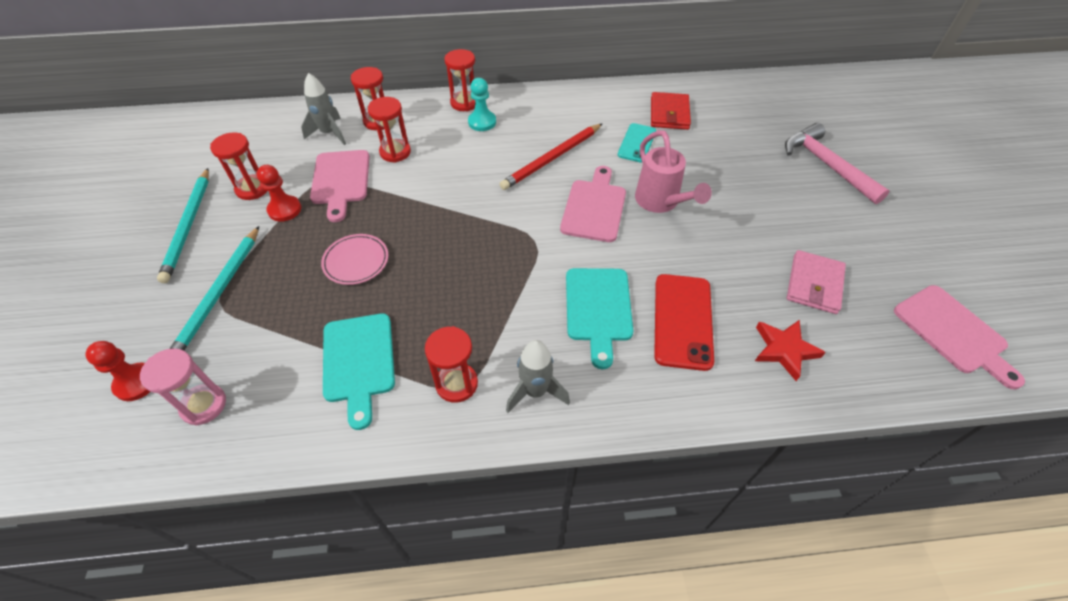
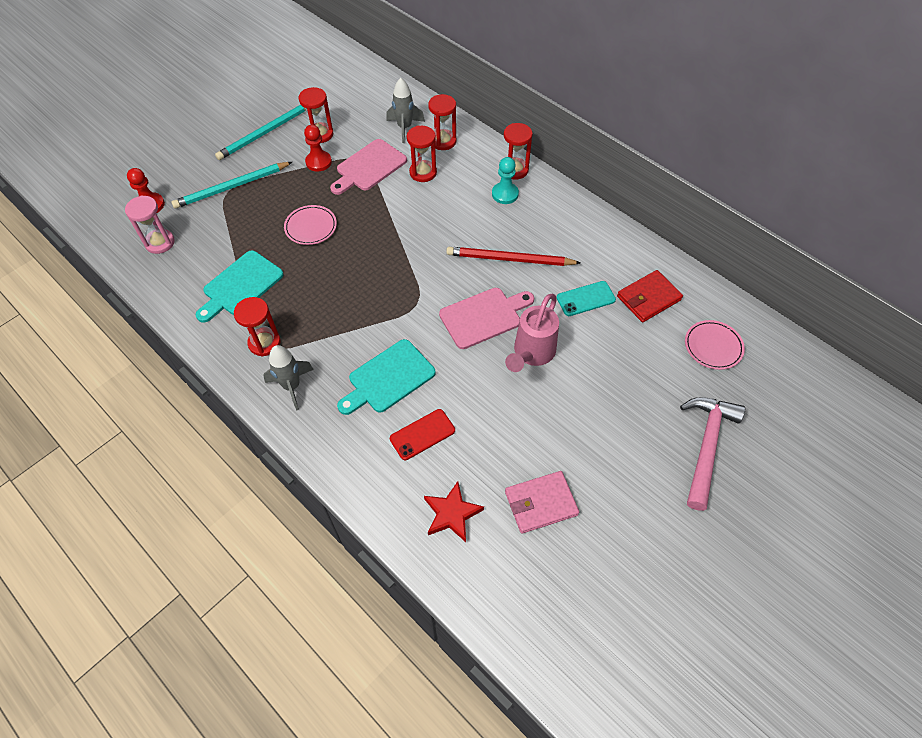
camera: 50 degrees right, 5 degrees up
(683, 321) = (422, 434): red phone -> red phone, size x0.64
(742, 111) = (713, 346): none -> pink plate
(953, 332) = (580, 631): pink cutting board -> none

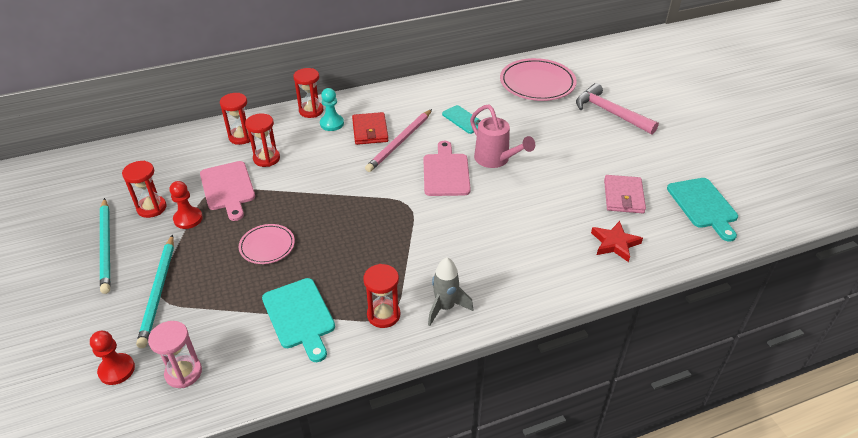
camera: 65 degrees left, 15 degrees down
(388, 378) = (473, 243): turquoise cutting board -> turquoise cutting board (703, 206)
(404, 128) = (202, 153): grey rocket -> none
(422, 434) = (538, 239): red phone -> none
(509, 259) = (400, 142): red pencil -> pink pencil
(585, 299) = (463, 120): turquoise phone -> turquoise phone turned 45 degrees counterclockwise
(648, 298) = (481, 94): red wallet -> red wallet (370, 131)
(713, 346) = (537, 83): pink plate -> pink plate, size x1.79

